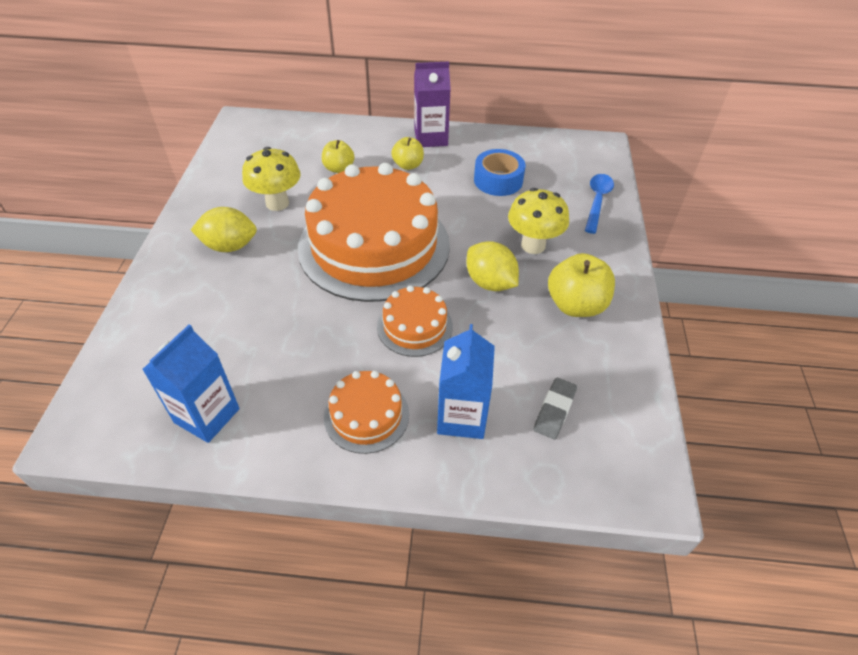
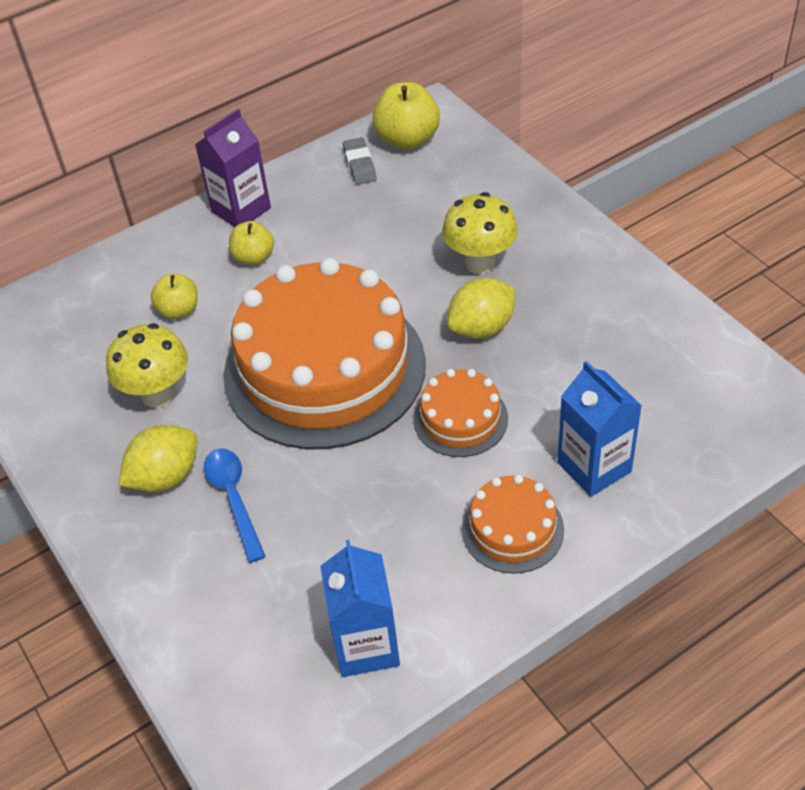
camera: 35 degrees left, 0 degrees up
(490, 283) = (482, 328): yellow lemon -> yellow lemon turned 45 degrees counterclockwise
(498, 180) = (370, 215): blue tape -> none
(554, 410) = (661, 404): grey eraser -> grey eraser (360, 164)
(576, 305) = (580, 296): yellow apple -> yellow apple (407, 139)
(597, 201) = (491, 177): blue spoon -> blue spoon (234, 499)

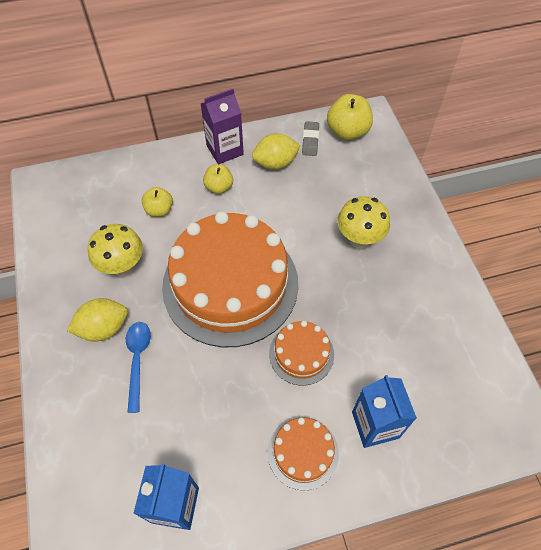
camera: 15 degrees right, 10 degrees up
(482, 328) = (341, 289): yellow lemon -> yellow lemon (275, 163)

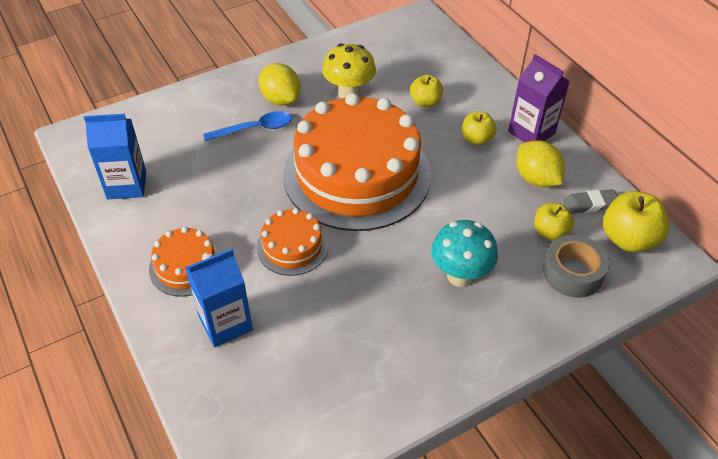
camera: 75 degrees right, 10 degrees down
(330, 172) = (550, 232): none -> yellow apple
(359, 239) = (460, 276): yellow mushroom -> turquoise mushroom
(370, 172) = (572, 273): none -> grey tape

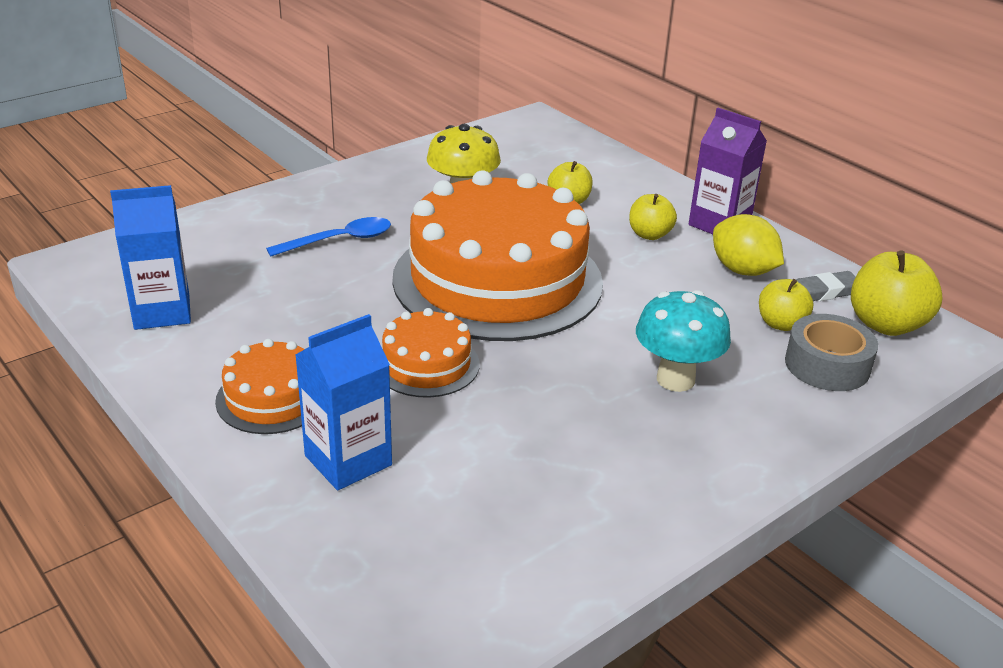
camera: 10 degrees left, 15 degrees down
(281, 99) = (369, 208): yellow lemon -> none

